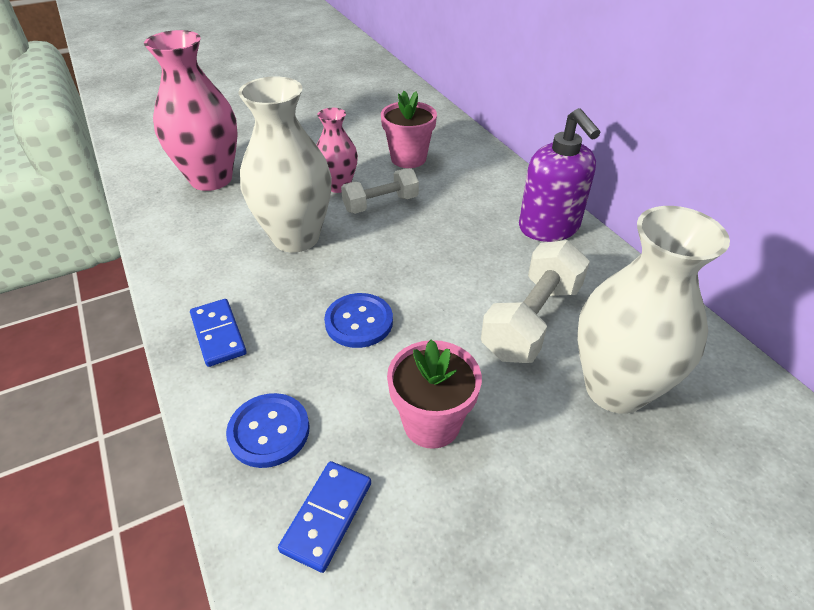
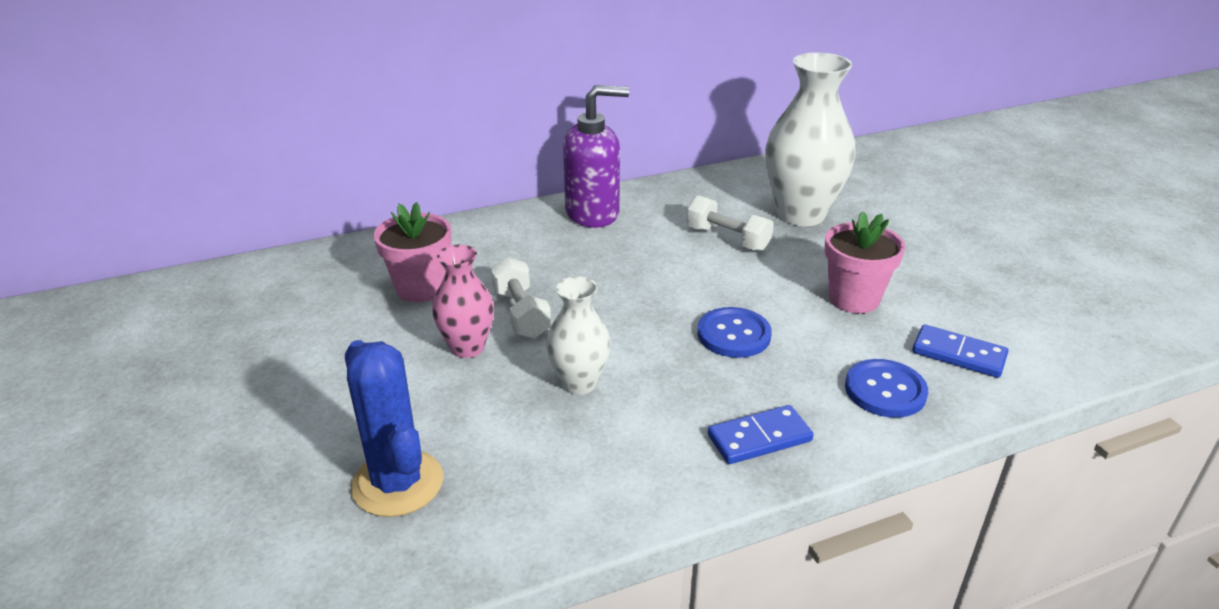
camera: 85 degrees left, 10 degrees down
(211, 179) = (397, 483): pink vase -> blue cactus
(296, 237) = (579, 383): white vase -> white vase, size x0.56
(531, 320) = (727, 239): white dumbbell -> white dumbbell, size x0.66

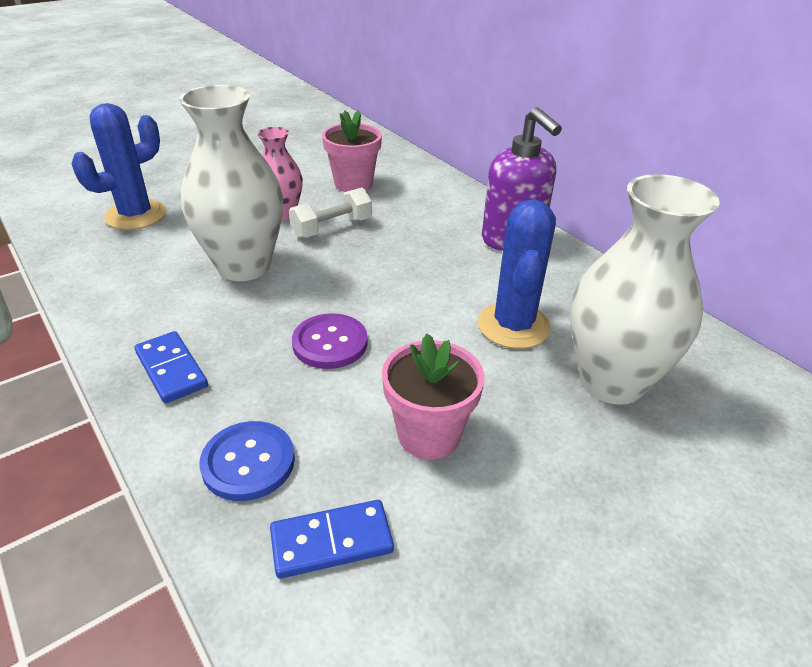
camera: 75 degrees right, 5 degrees up
(579, 383) = (244, 266): white vase -> white vase, size x1.79
(727, 239) = (513, 326): white dumbbell -> blue cactus
(733, 335) = (330, 343): blue button -> purple button
(958, 354) = (331, 541): blue domino -> blue domino turned 60 degrees clockwise

